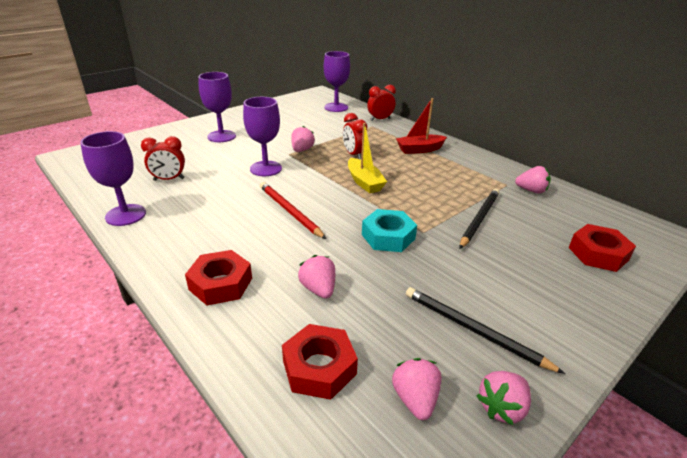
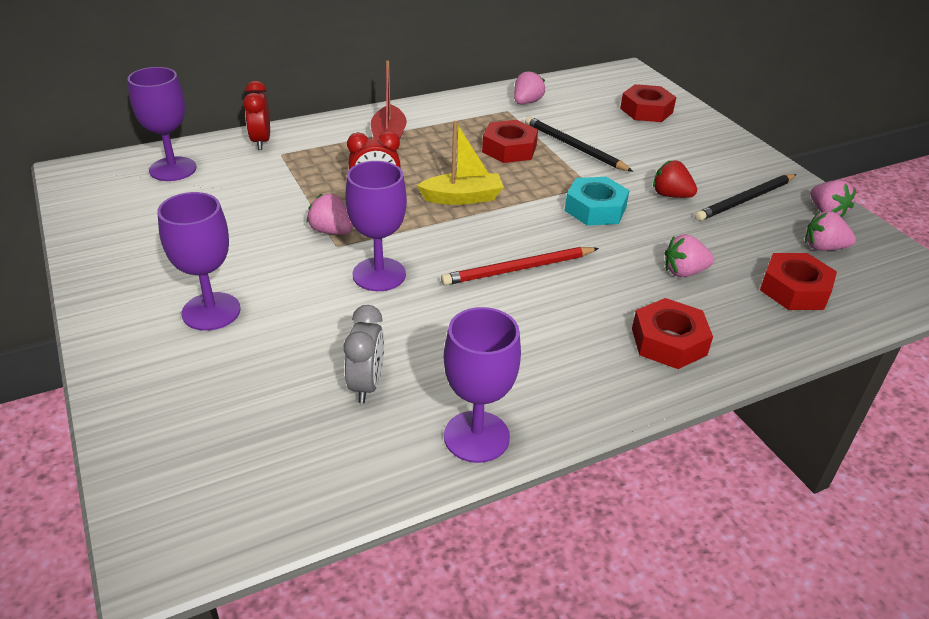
camera: 75 degrees left, 5 degrees up
(169, 179) = (366, 385): red clock -> grey clock
(442, 276) = (670, 195): none -> red strawberry
(447, 191) = (509, 149): none -> red nut

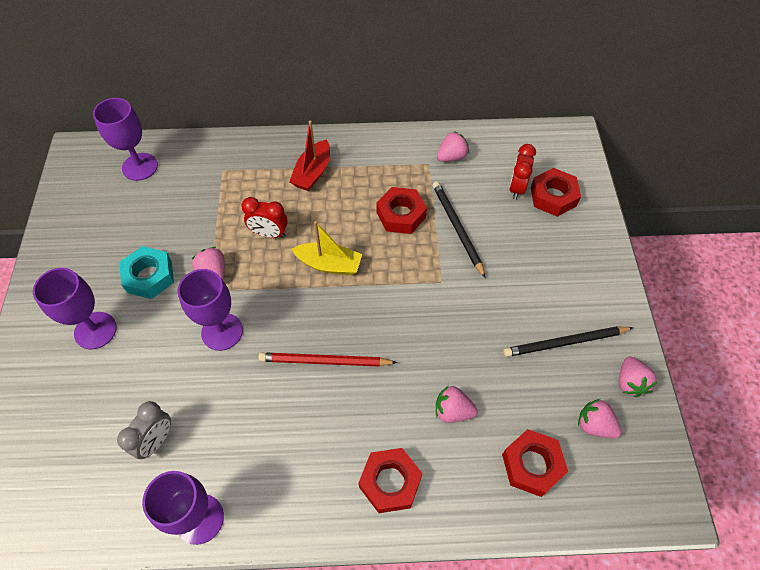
camera: 25 degrees right, 20 degrees up
(261, 142) = (215, 151): red clock -> red clock (517, 188)
(595, 209) = (427, 312): turquoise nut -> turquoise nut (149, 276)
(670, 195) = (502, 315): red strawberry -> none

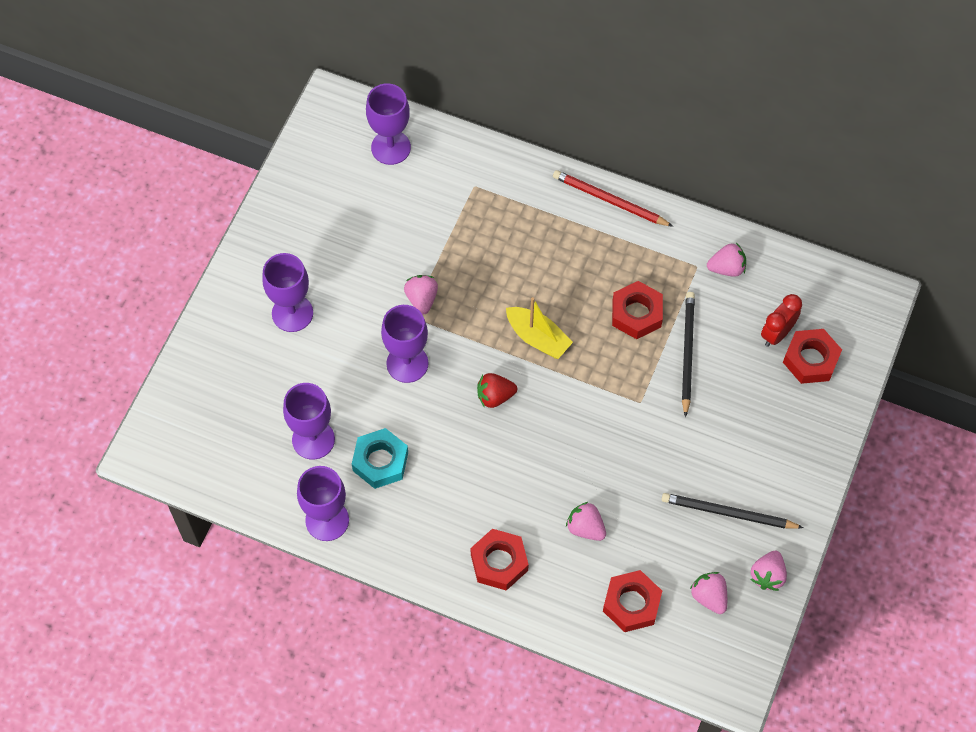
camera: 25 degrees right, 5 degrees up
(149, 276) = (359, 278): turquoise nut -> turquoise nut (380, 461)
(156, 441) = (313, 439): grey clock -> purple goblet
(269, 234) = (492, 280): red clock -> none
(312, 172) = (567, 227): red boat -> none
(314, 328) = (495, 396): none -> red strawberry
(325, 361) = (490, 433): red pencil -> red pencil (610, 201)

